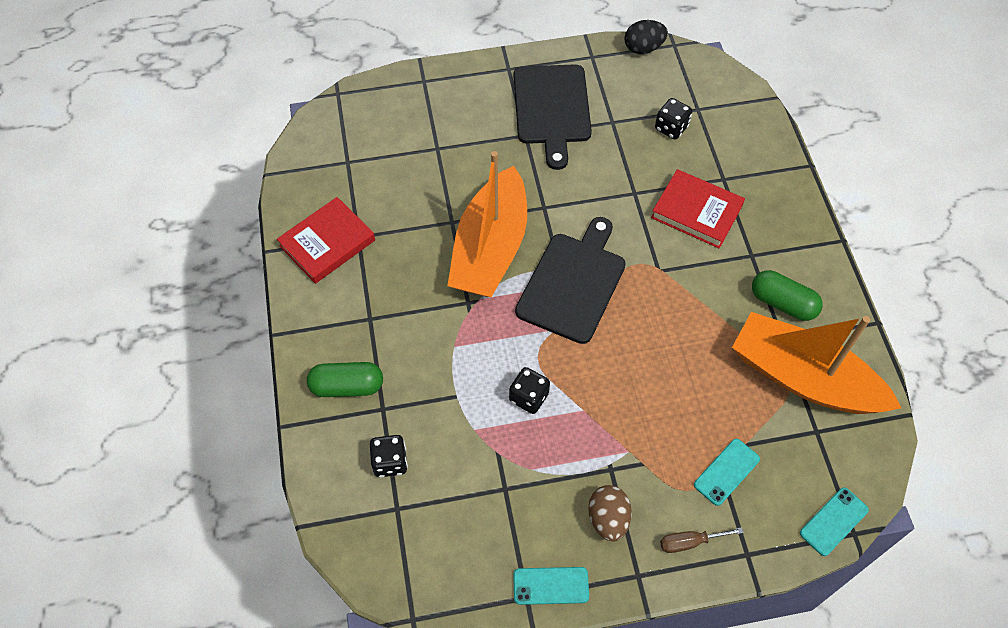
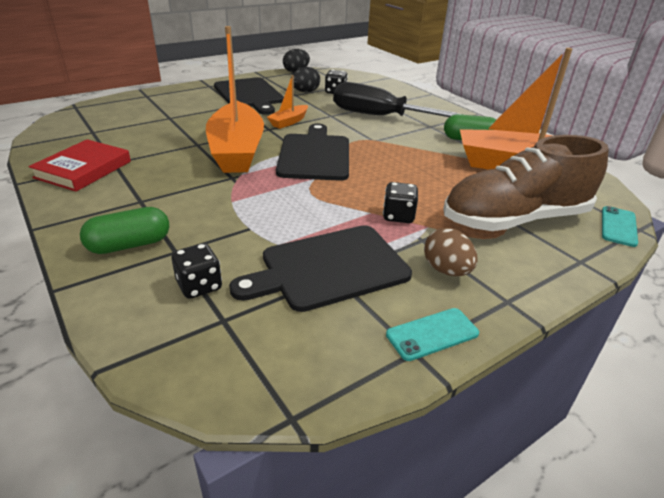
camera: 25 degrees left, 25 degrees down
(505, 478) = (329, 268): none -> black cutting board
(529, 397) = (318, 215): black dice -> black dice (398, 216)
(574, 196) = (289, 122): none -> orange boat
(629, 117) = (305, 92): none -> black egg
(689, 542) = (528, 266): brown screwdriver -> none
(696, 211) = (379, 116): red book -> black screwdriver
(726, 472) = (514, 219): turquoise phone -> brown shoe

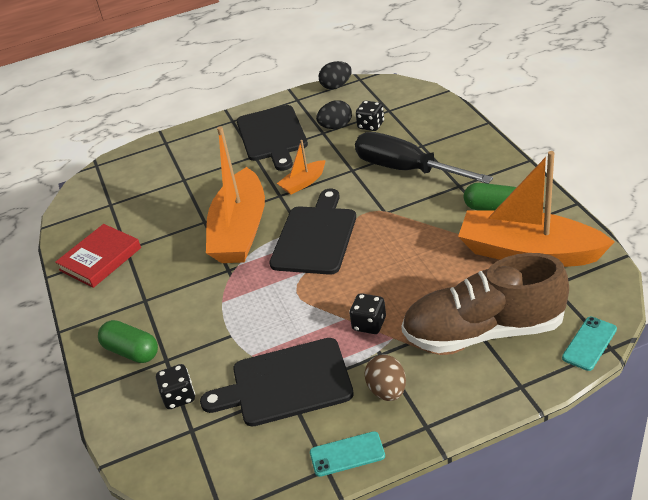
camera: 20 degrees right, 5 degrees up
(129, 245) = (131, 351): green capsule -> green capsule turned 45 degrees clockwise

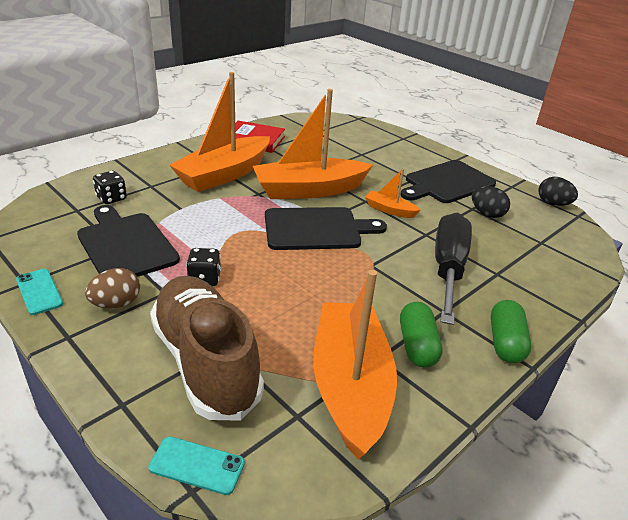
camera: 60 degrees right, 5 degrees down
(131, 351) = (158, 171): green capsule -> green capsule (505, 342)
(172, 293) = (224, 174): none -> orange boat
(371, 125) = (505, 234): black dice -> none

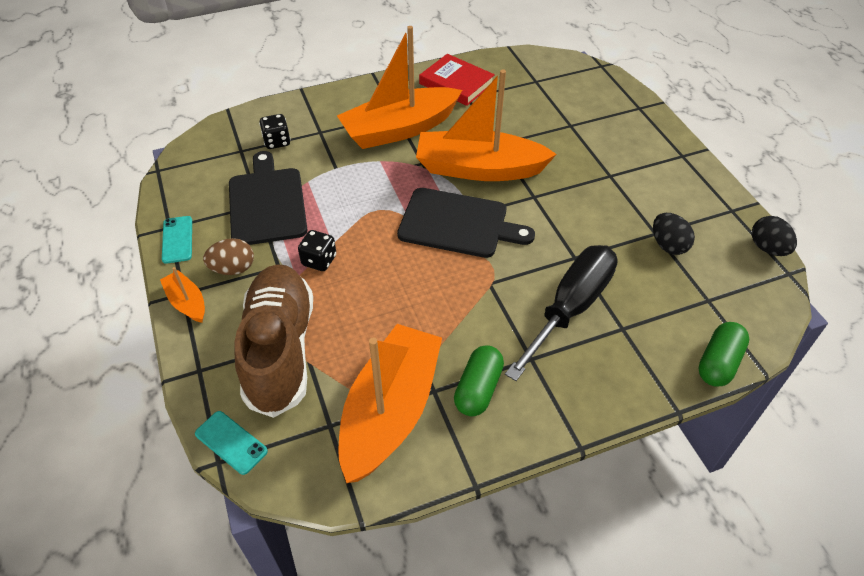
camera: 25 degrees right, 15 degrees up
(389, 210) = (553, 215): orange boat -> orange boat (187, 302)
(447, 183) = (649, 189): black cutting board -> none
(505, 342) = (571, 412): green capsule -> green capsule (718, 363)

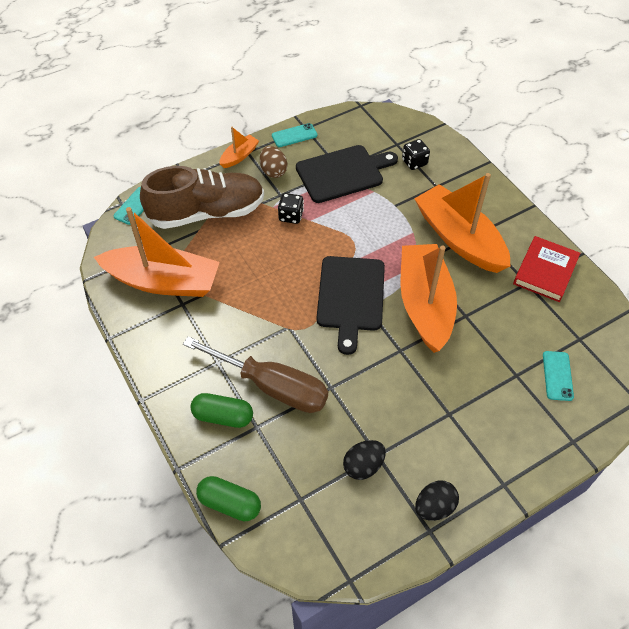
camera: 80 degrees right, 5 degrees up
(478, 389) = (186, 330): green capsule -> green capsule (223, 416)
(570, 308) = (272, 386): black screwdriver -> brown screwdriver
(573, 101) = (557, 376): none -> turquoise phone
(767, 248) = (381, 563): black egg -> black egg (434, 507)

